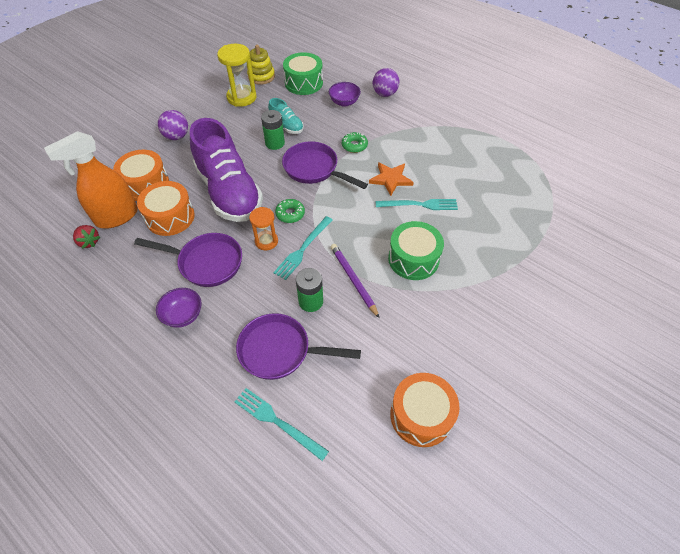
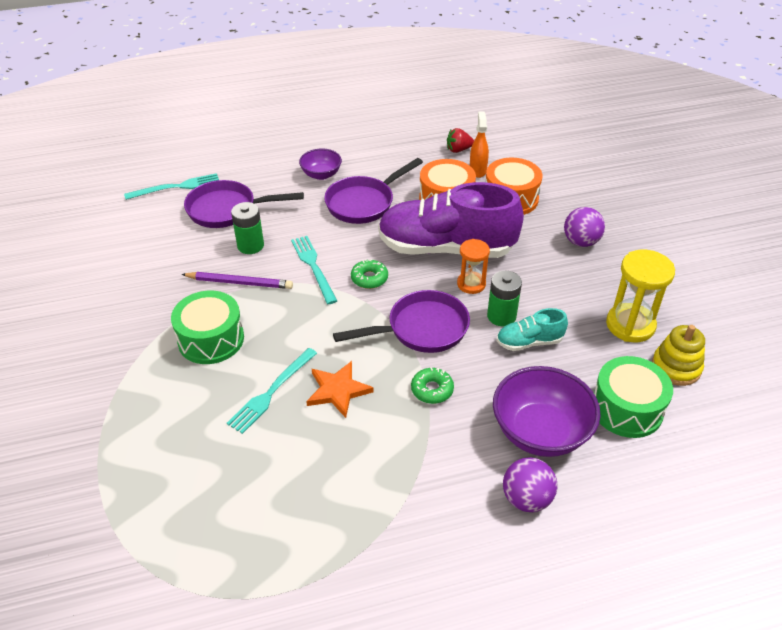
camera: 125 degrees right, 10 degrees down
(116, 217) = (477, 170): orange spray bottle -> orange spray bottle, size x0.55
(266, 241) = (350, 247): orange hourglass -> orange hourglass (471, 284)
(280, 351) = (227, 210): purple pan -> purple pan turned 135 degrees counterclockwise
(344, 102) = (540, 432): purple bowl -> purple bowl, size x1.78
(421, 415) = (82, 256): orange drum -> none

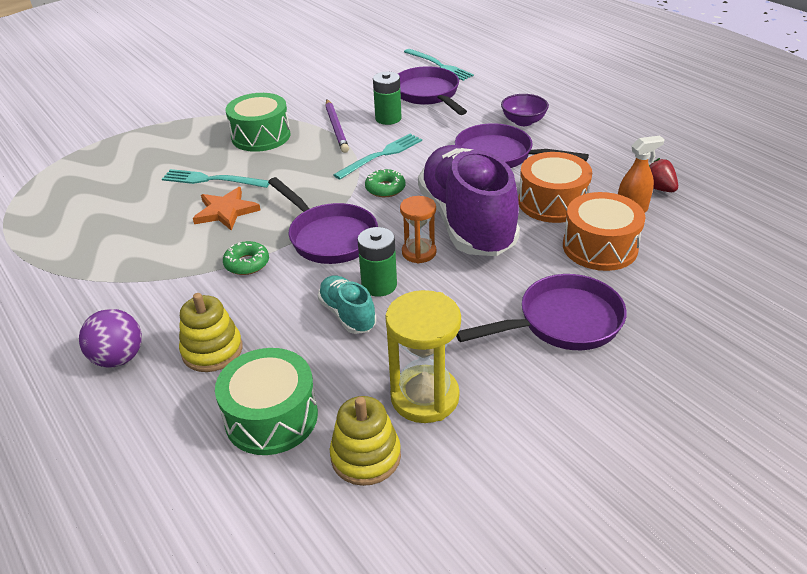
camera: 70 degrees right, 5 degrees down
(540, 432) = (212, 350): purple bowl -> yellow stacking toy
(581, 242) = (562, 322): purple ball -> purple pan

